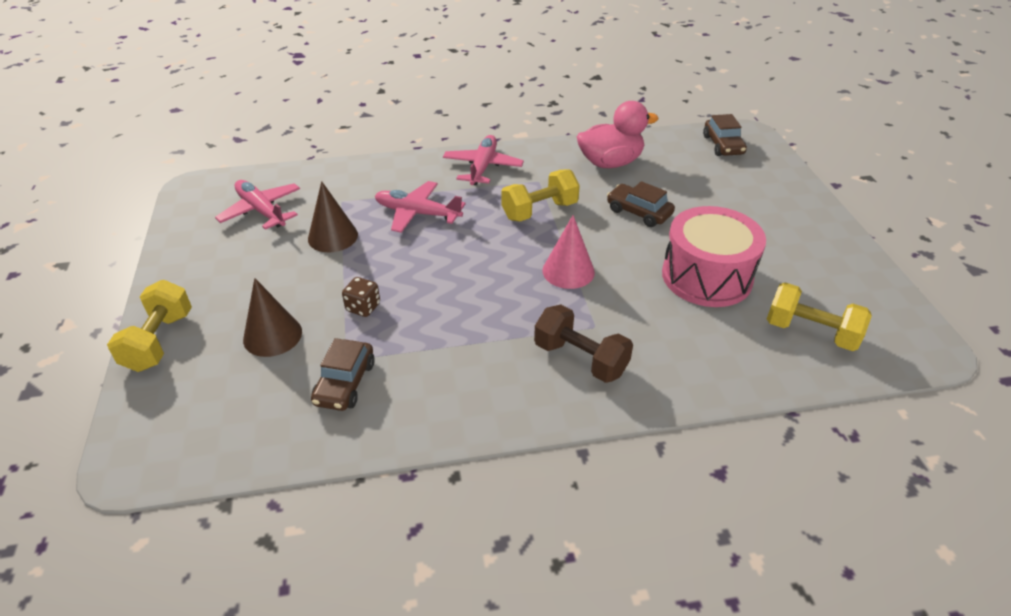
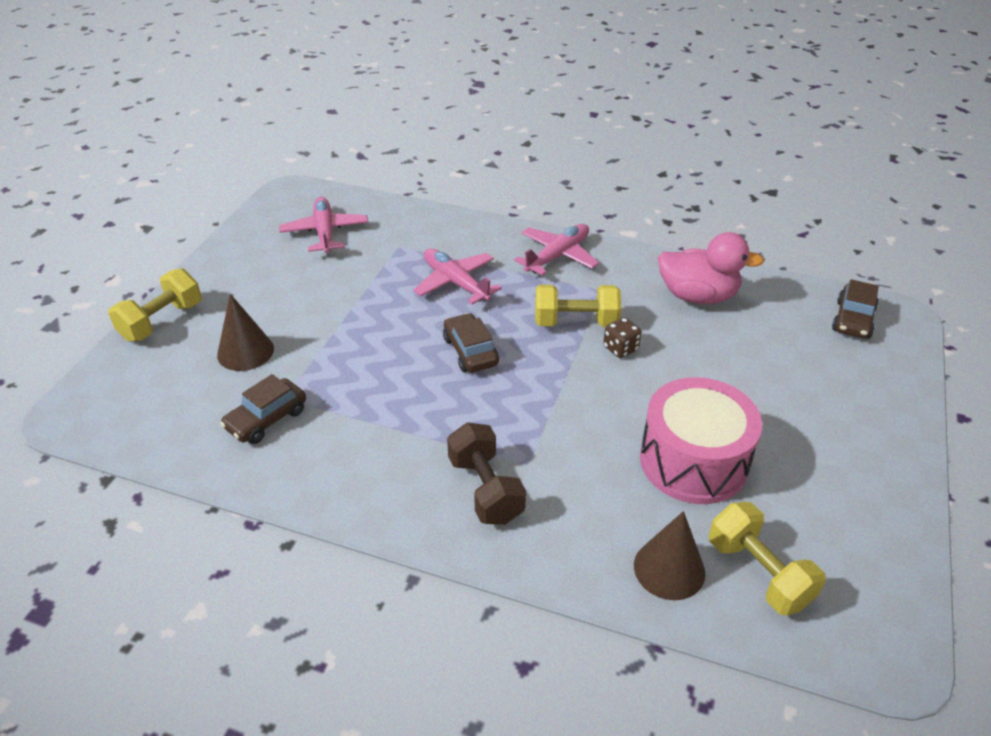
camera: 30 degrees right, 0 degrees up
(333, 236) = (364, 278): brown cone -> brown cone (669, 569)
(363, 307) = (335, 356): brown dice -> brown dice (620, 348)
(568, 271) = (550, 396): pink cone -> none
(638, 212) = (680, 362): brown car -> brown car (470, 351)

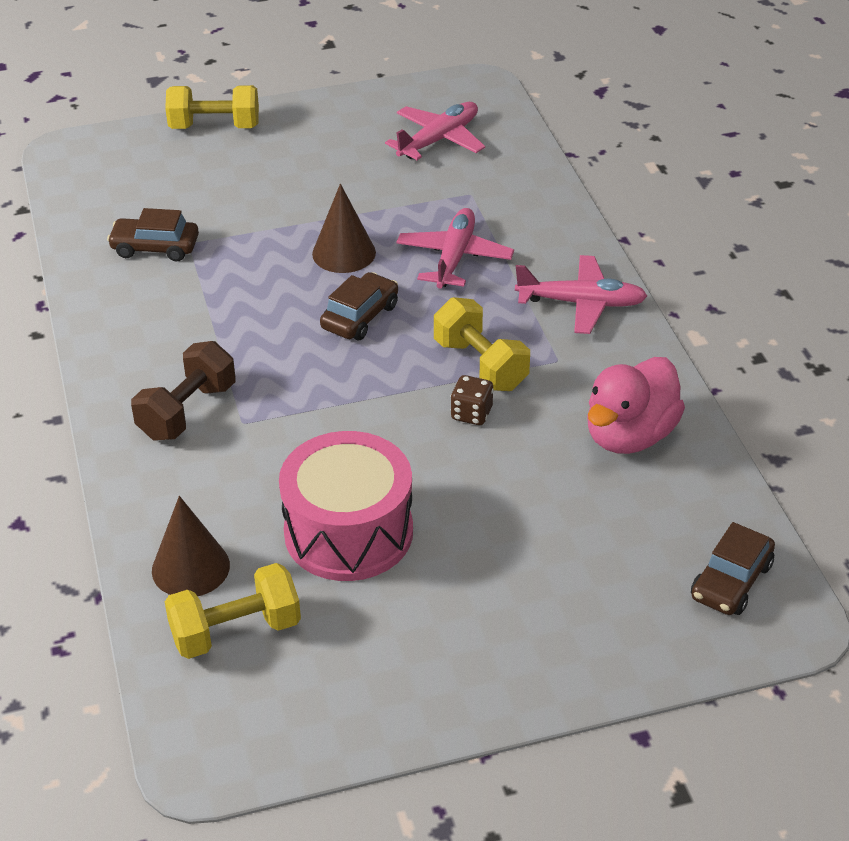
camera: 55 degrees right, 0 degrees up
(245, 351) = (223, 190): brown cone -> brown cone (344, 253)
(697, 296) = (630, 435): pink duck -> pink duck turned 60 degrees clockwise
(758, 573) = (236, 631): yellow dumbbell -> yellow dumbbell turned 45 degrees clockwise
(853, 320) = (731, 581): brown car -> brown car turned 45 degrees counterclockwise

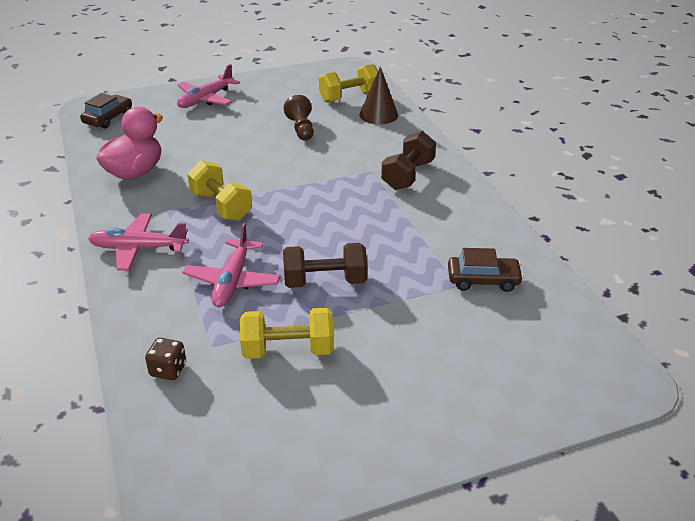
camera: 175 degrees right, 5 degrees down
(214, 127) = (491, 424): yellow dumbbell -> yellow dumbbell (288, 350)
(344, 253) = (325, 281): brown cone -> brown dumbbell
(348, 532) = (301, 129): pink drum -> brown pawn
(360, 317) = (306, 233): brown car -> none
(439, 140) = (238, 416): pink plane -> pink plane (205, 99)
(471, 414) = (230, 179): brown dice -> brown dice (168, 370)

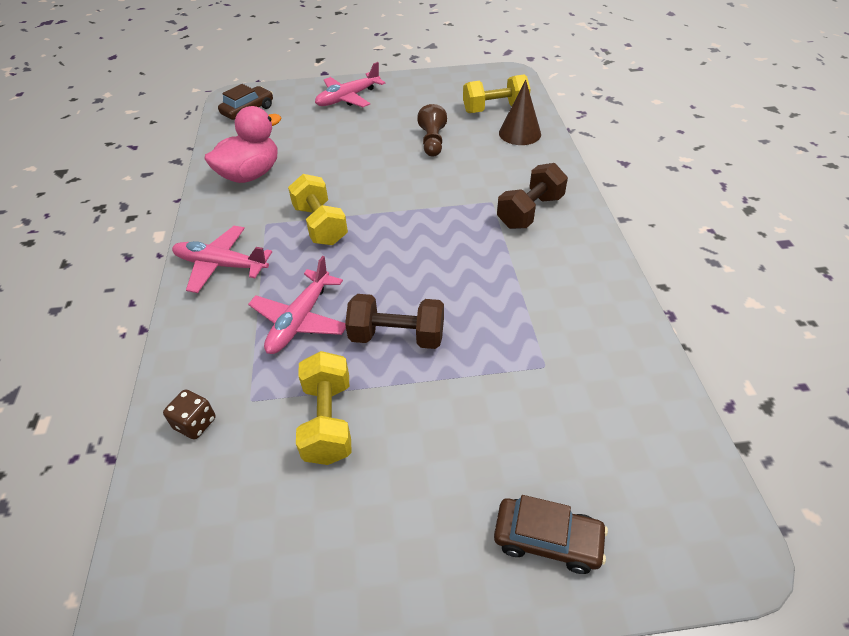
camera: 15 degrees right, 10 degrees up
(288, 350) = (328, 421): yellow dumbbell -> yellow dumbbell turned 75 degrees clockwise
(483, 280) = (578, 364): brown car -> brown car (547, 540)

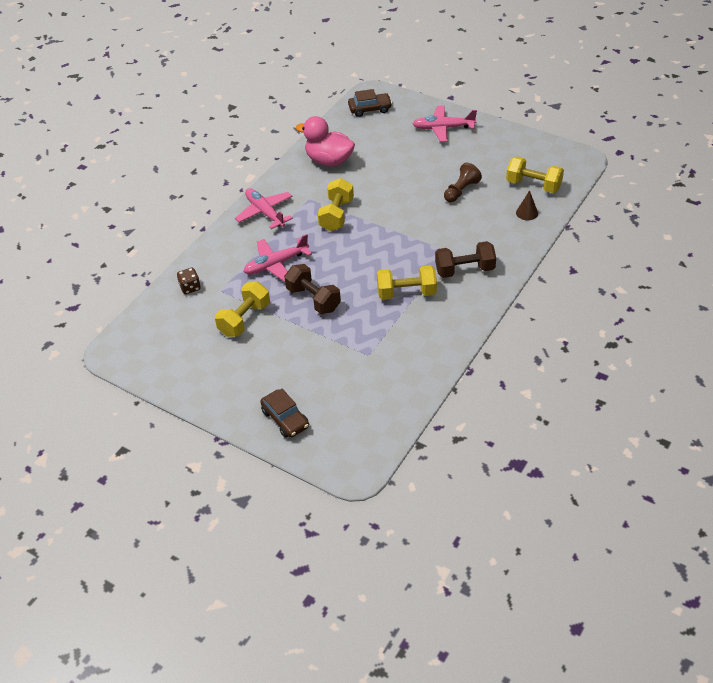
camera: 40 degrees right, 0 degrees up
(250, 175) = (329, 161): pink duck -> pink duck turned 150 degrees counterclockwise
(500, 267) = (406, 293): none -> yellow dumbbell
(519, 133) = (527, 213): brown cone -> brown cone, size x0.63

